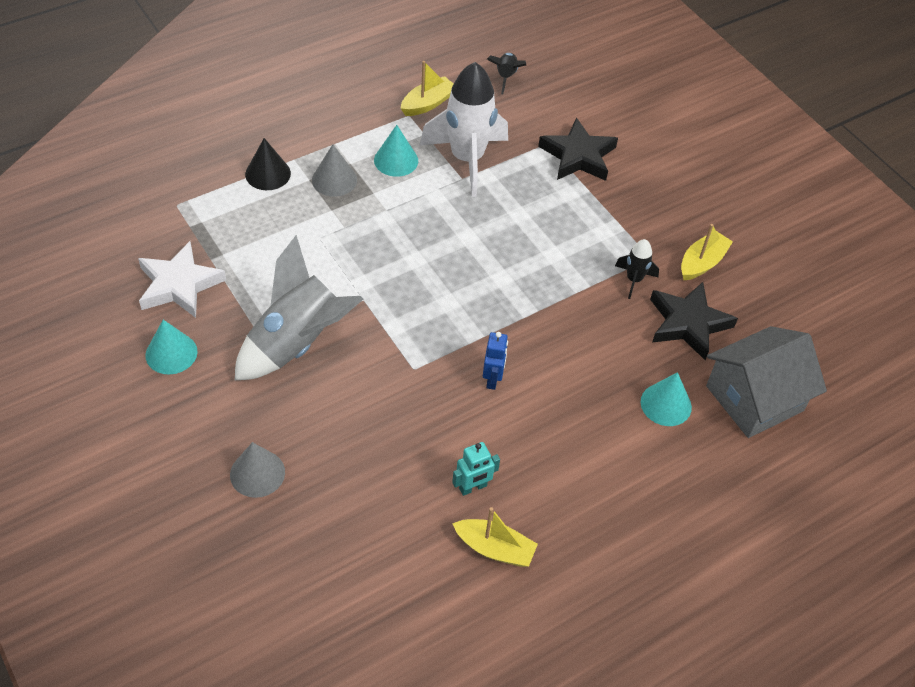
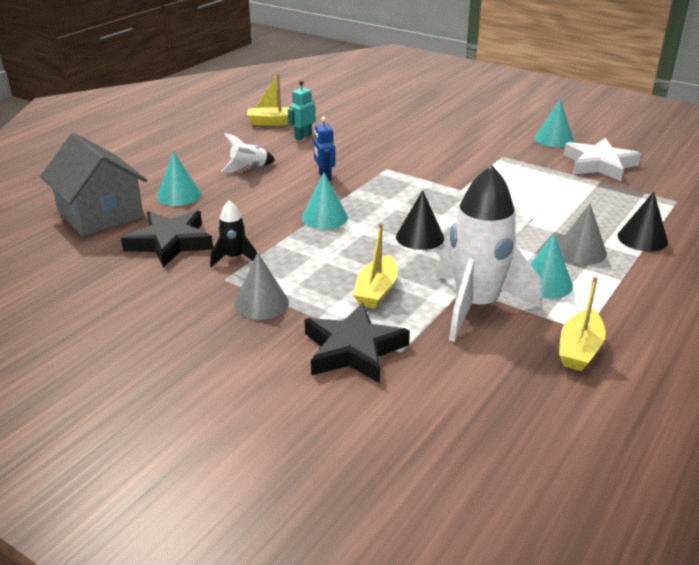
camera: 160 degrees right, 20 degrees down
(257, 473) = (438, 116): grey cone -> grey cone (261, 303)
(298, 343) = (480, 160): grey rocket -> none
(456, 246) = (420, 237): none -> black cone
(506, 77) = (521, 421): black rocket -> none
(527, 307) = (324, 217): none -> turquoise cone
(571, 433) = (248, 168): none -> white rocket
(702, 263) = (165, 289): yellow boat -> yellow boat (376, 291)
(754, 398) = (100, 214): grey house -> grey house turned 75 degrees counterclockwise

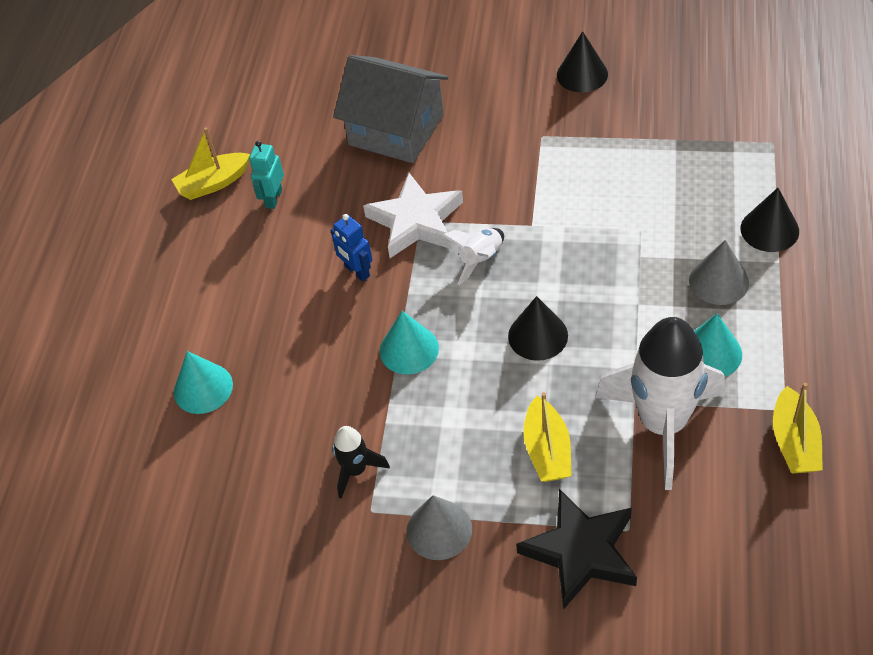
camera: 20 degrees left, 20 degrees up
(100, 214) = (133, 469): grey house -> grey house (396, 130)
(170, 242) = (261, 479): black star -> none
(248, 168) = (251, 295): white rocket -> white rocket (481, 260)
(553, 139) = (582, 74): turquoise cone -> black cone
(599, 164) = (659, 106): white star -> white star (415, 221)

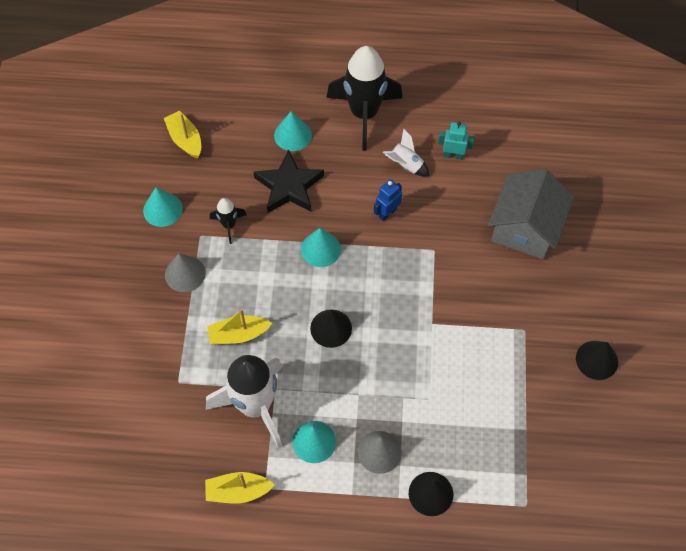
camera: 80 degrees right, 10 degrees up
(183, 298) = (364, 114): none -> black rocket
(213, 183) = (466, 117): yellow boat -> yellow boat (185, 139)
(315, 570) = (162, 209): none -> turquoise cone
(415, 221) = (434, 246): white star -> none
(481, 260) = (398, 290): white rocket -> white rocket (406, 165)
(581, 552) = (164, 354): black star -> black star (289, 186)

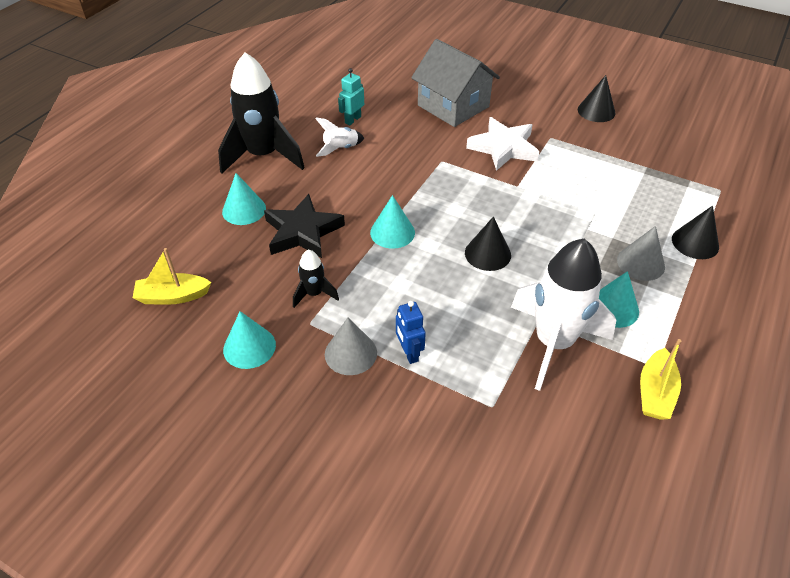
camera: 65 degrees left, 15 degrees down
(238, 334) = (457, 329): yellow boat -> none
(387, 213) = (383, 176): blue robot -> blue robot (409, 353)
(483, 294) = (503, 148): none -> white star

